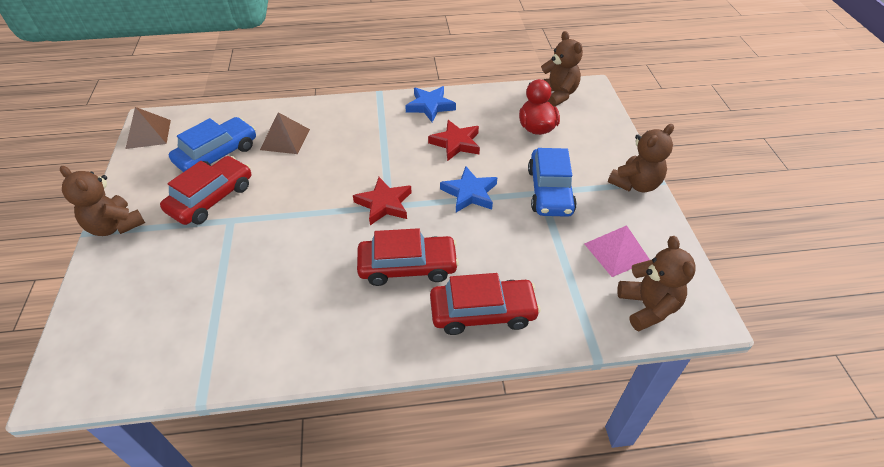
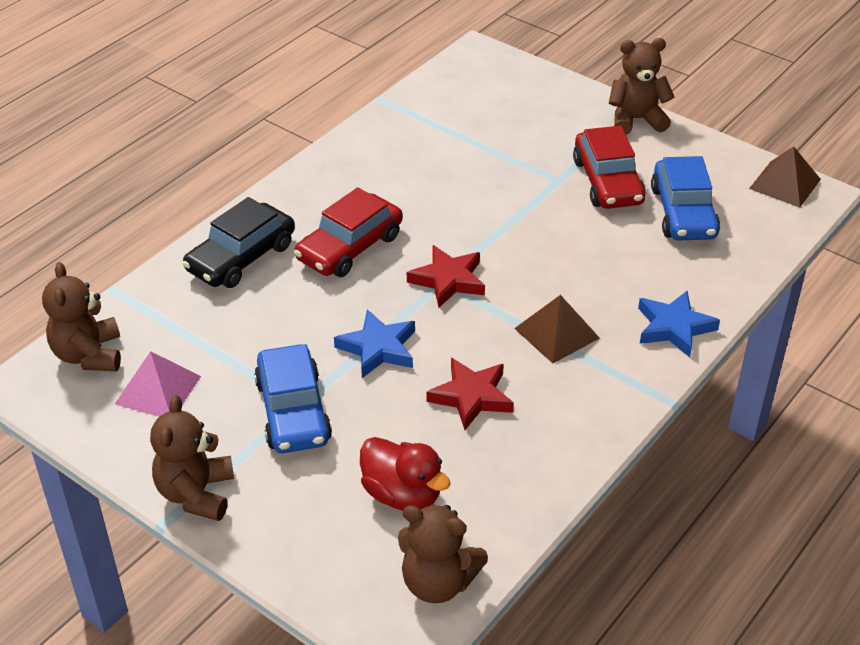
camera: 135 degrees right, 5 degrees down
(285, 139) = (654, 269): brown pyramid -> brown pyramid (556, 333)
(430, 106) = (576, 426): blue star -> blue star (674, 327)
(483, 312) = (241, 257): red car -> black car
(549, 191) = (293, 411): blue car -> blue car turned 150 degrees counterclockwise
(647, 307) = (89, 355): brown teddy bear -> brown teddy bear turned 45 degrees clockwise

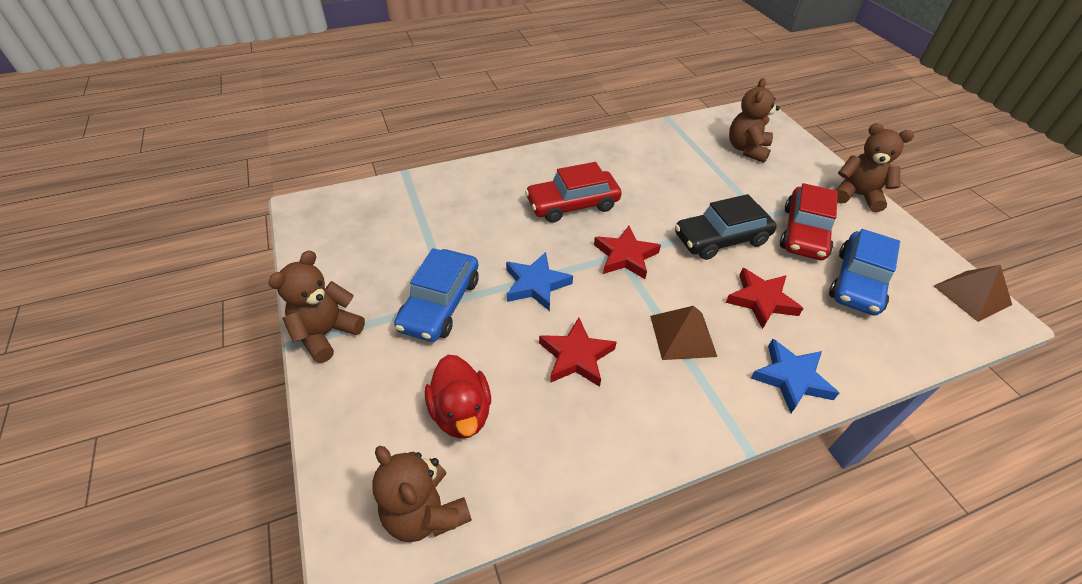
camera: 30 degrees right, 5 degrees up
(89, 355) = (353, 206): brown teddy bear -> brown teddy bear (747, 149)
(158, 390) = (371, 247): pink pyramid -> none
(241, 257) = (496, 183): black car -> black car (721, 239)
(607, 268) = (761, 300): none -> red star

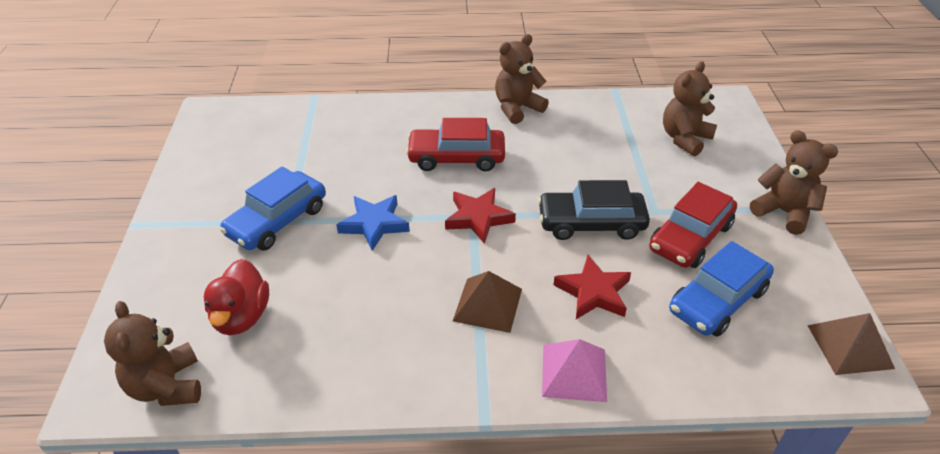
camera: 20 degrees right, 5 degrees down
(327, 333) = (168, 223): brown teddy bear -> brown teddy bear (517, 108)
(576, 356) = (372, 296): red star -> none
(791, 378) = (574, 372): blue star -> pink pyramid

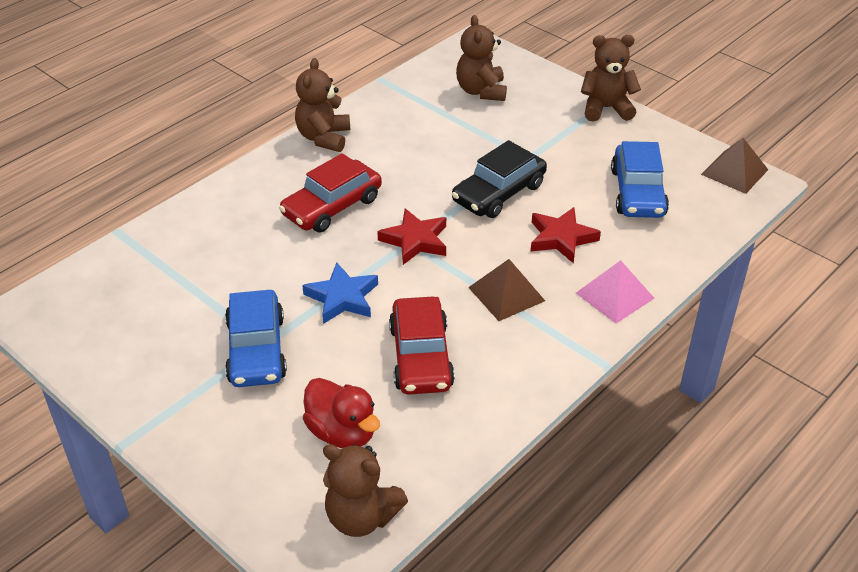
camera: 45 degrees left, 0 degrees up
(690, 237) = (572, 161): red car -> red car (420, 357)

